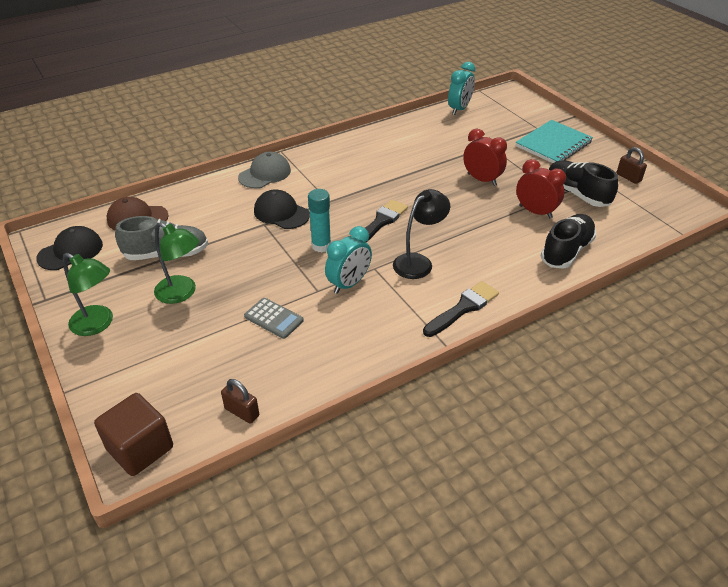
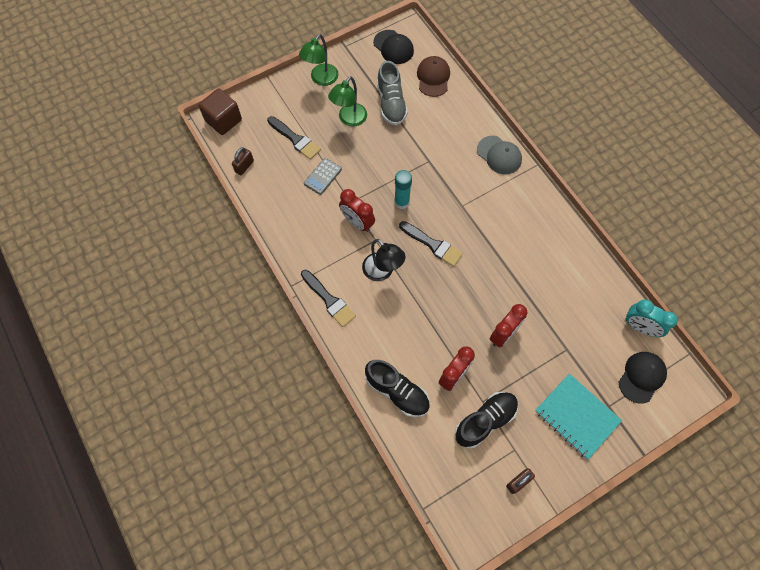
camera: 90 degrees right, 25 degrees up
(203, 350) = (295, 139): none -> black brush
(281, 213) = (443, 172): black cap -> black cap (642, 377)
(349, 284) = (357, 222): turquoise clock -> red clock

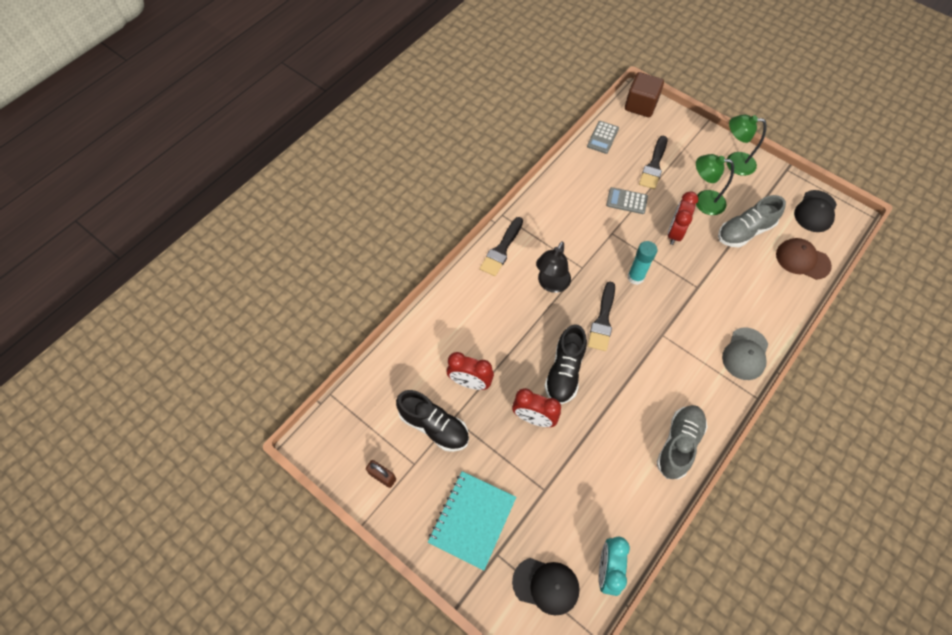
camera: 70 degrees right, 5 degrees down
(244, 166) = (602, 137): brown padlock -> grey calculator
(357, 222) = (593, 246): red clock -> red clock (675, 233)
(397, 392) = (434, 336): black shoe -> black shoe (564, 372)
(433, 77) = (802, 260): brown cap -> brown cap turned 135 degrees counterclockwise
(558, 235) = (678, 444): none -> grey shoe

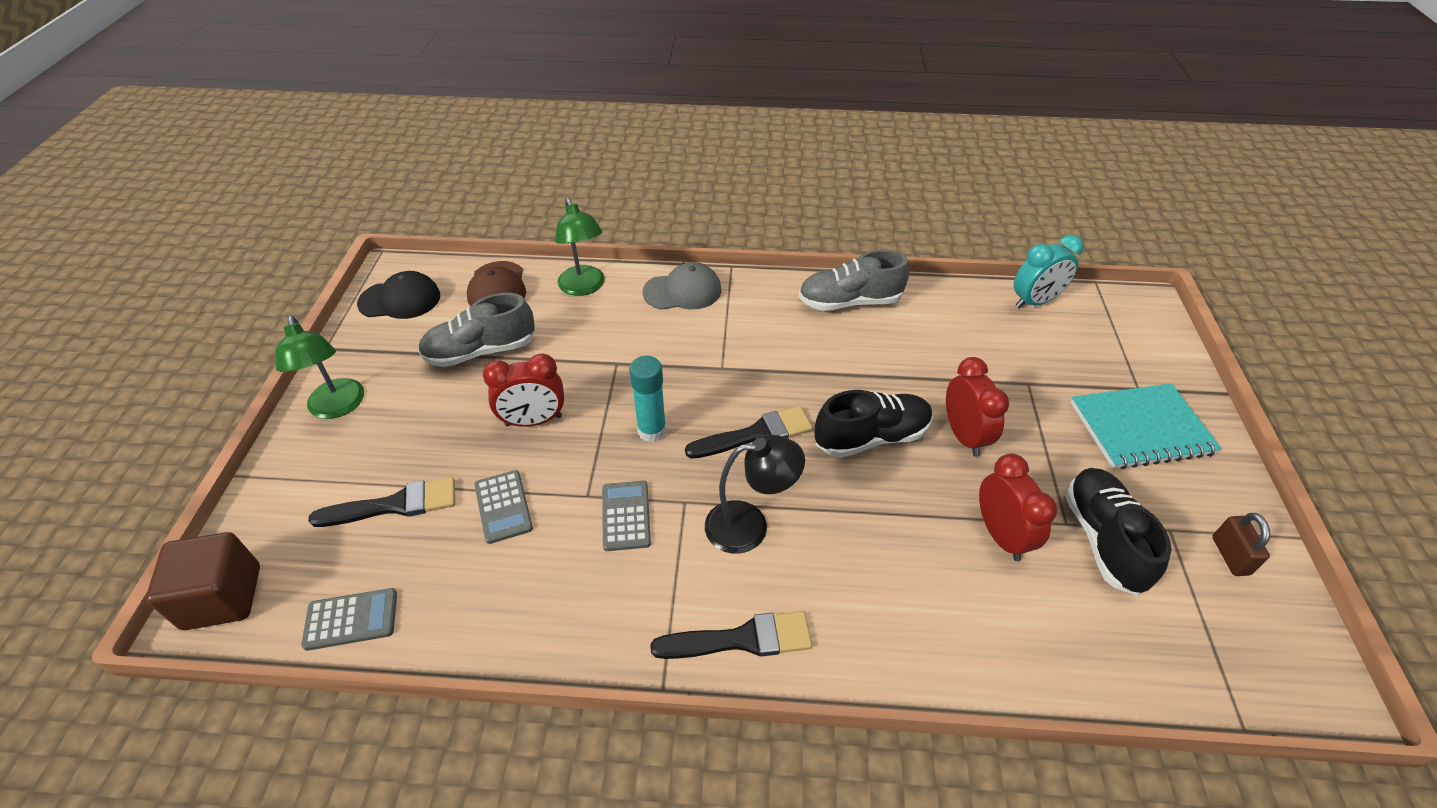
camera: 125 degrees left, 15 degrees down
(546, 585) = (1109, 336): black cap -> none
(590, 241) = (626, 516): none -> grey calculator
(703, 201) = (447, 413): green lamp -> green lamp (584, 287)
(745, 231) = (481, 351): grey shoe -> grey shoe turned 135 degrees clockwise

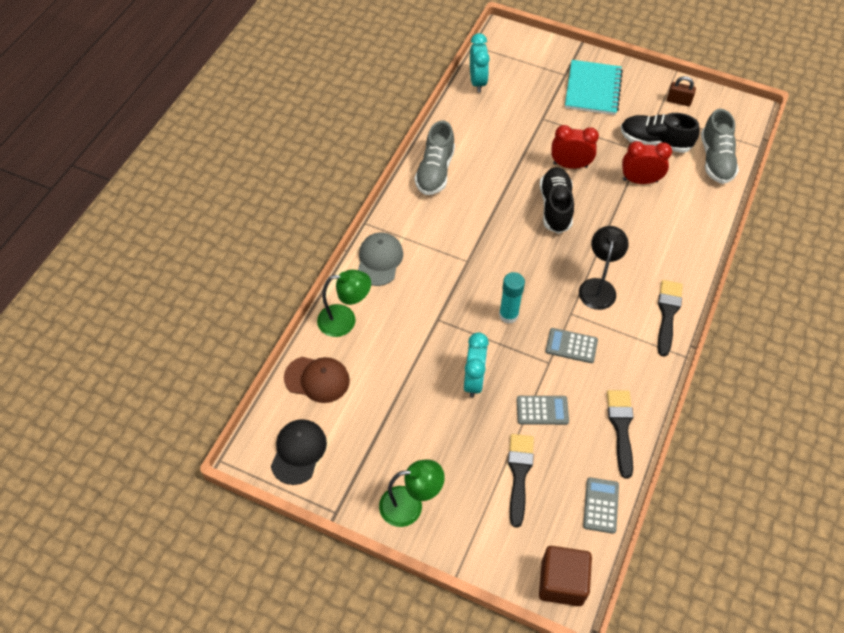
camera: 70 degrees left, 10 degrees up
(481, 351) = (388, 401): grey shoe -> grey shoe (715, 159)
(533, 421) = (474, 380): red clock -> turquoise clock
(756, 434) = (532, 262): black brush -> black brush (621, 427)

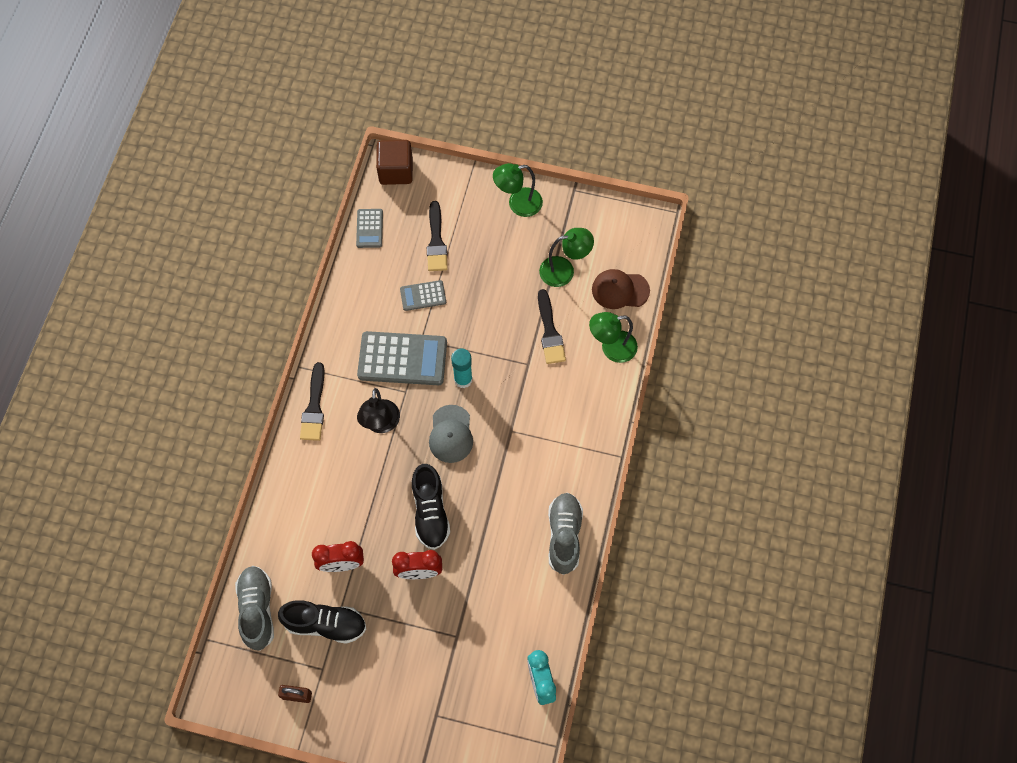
camera: 170 degrees right, 10 degrees up
(298, 452) = (616, 229): black cap -> none
(374, 412) = (564, 270): none -> green lamp
(379, 260) = (596, 416): grey cap -> grey cap (451, 434)
(474, 380) = (485, 312): turquoise clock -> none
(571, 346) = (402, 359): grey calculator -> grey calculator, size x1.93
(593, 89) = (400, 695): turquoise notebook -> none
(621, 427) = (355, 292): black brush -> black brush (550, 332)

